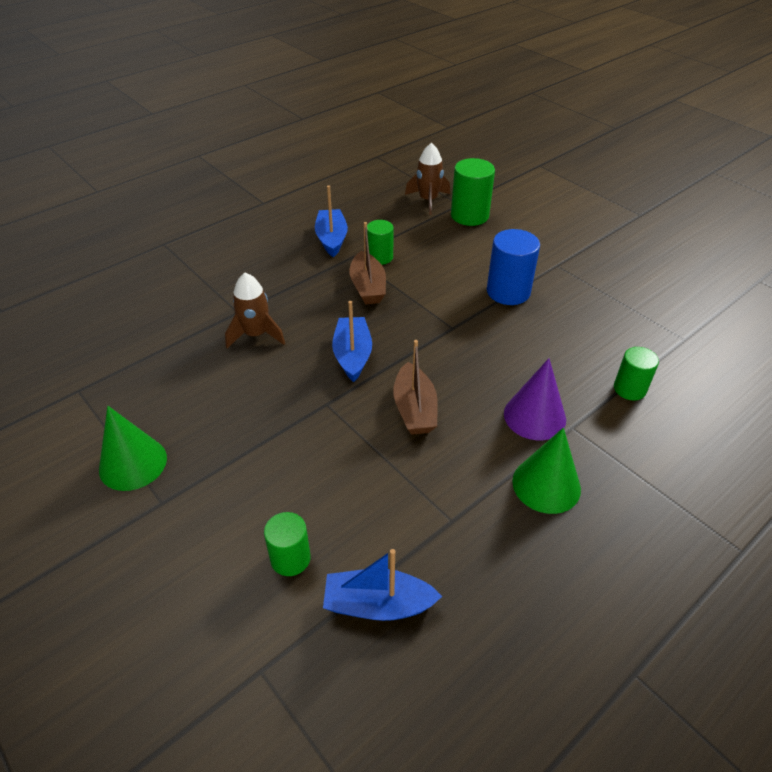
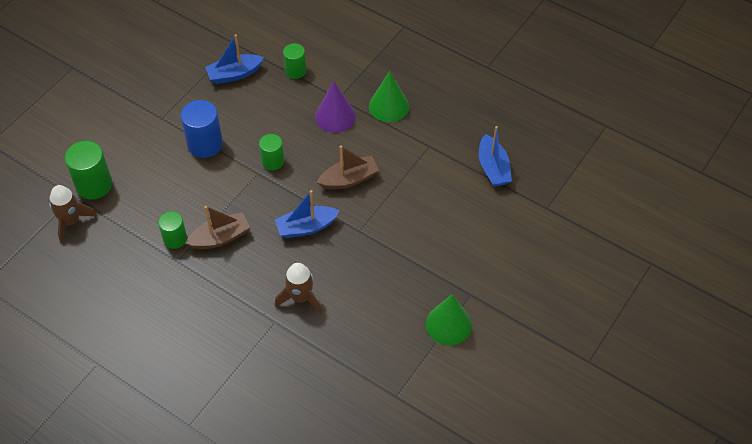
camera: 105 degrees left, 10 degrees up
(290, 558) = (482, 214): green cylinder -> green cylinder (273, 161)
(331, 239) = (153, 283): blue boat -> blue boat (234, 74)

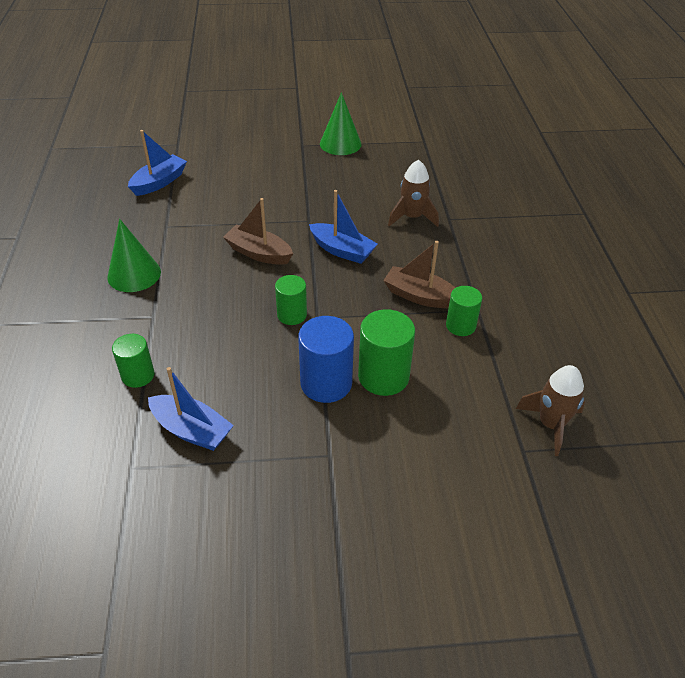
camera: 130 degrees left, 10 degrees down
(94, 185) = (488, 442): green cylinder -> green cylinder (383, 376)
(335, 116) = (184, 304): purple cone -> none

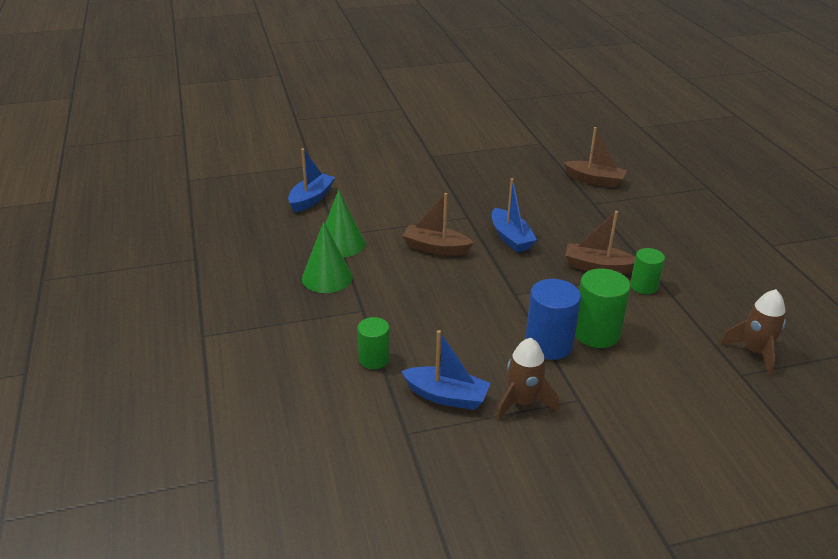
camera: 10 degrees left, 10 degrees down
(292, 315) = (491, 294): green cylinder -> none
(340, 144) = (466, 152): green cone -> green cone (341, 244)
(342, 250) = (510, 238): blue boat -> blue boat turned 45 degrees clockwise
(412, 217) = (560, 205): brown rocket -> brown rocket (522, 402)
(462, 191) = (594, 180): none -> brown boat

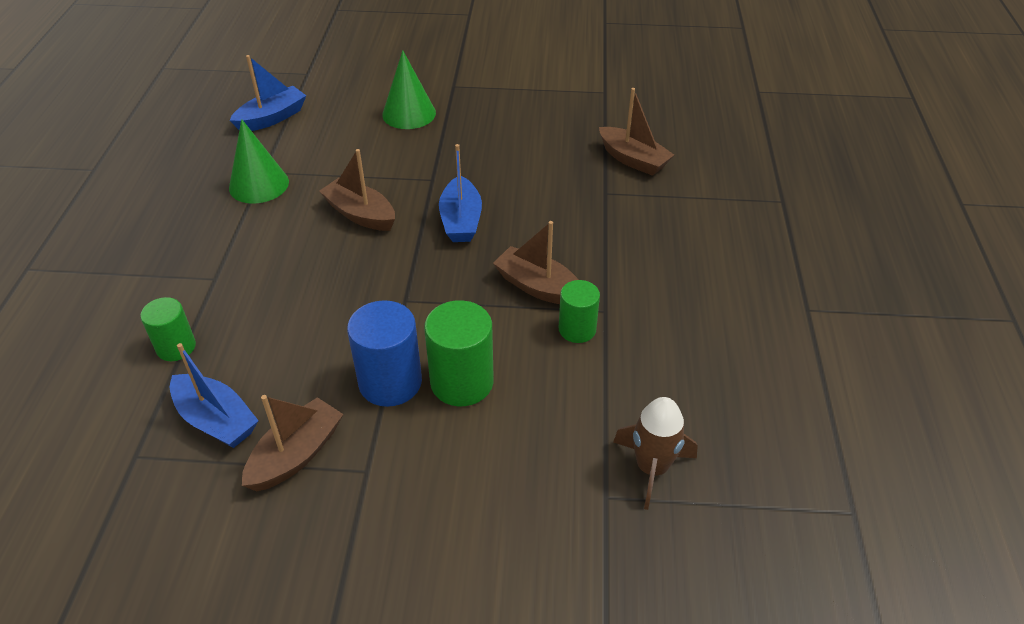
camera: 20 degrees right, 10 degrees up
(327, 277) = (209, 226): green cone -> green cone (409, 113)
(522, 402) = (296, 455): brown rocket -> brown boat

